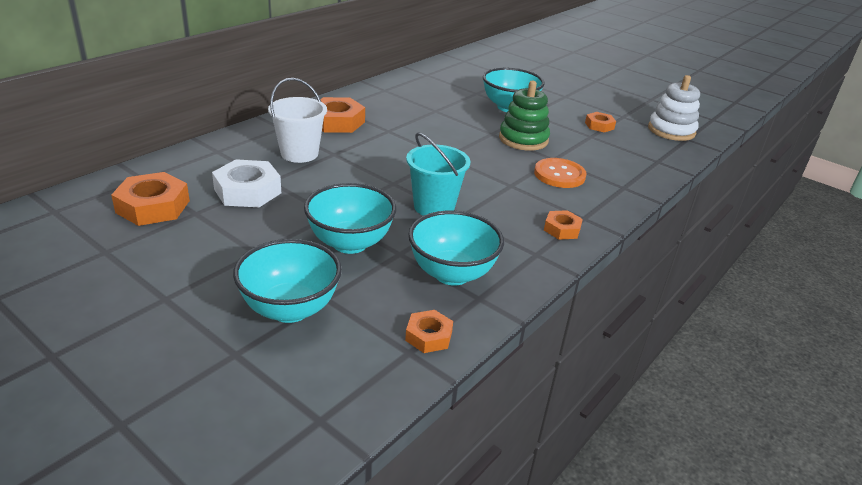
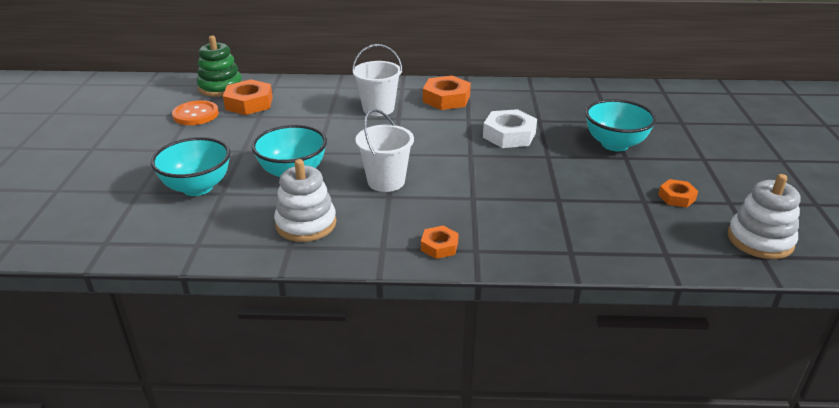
camera: 55 degrees right, 0 degrees up
(248, 191) = (305, 117): white nut -> white nut (509, 135)
(428, 336) = (221, 245): orange nut -> none
(434, 207) = (386, 181): turquoise bucket -> white bucket
(452, 274) = (306, 224): turquoise bowl -> white stacking toy
(523, 139) = (566, 173): green stacking toy -> green stacking toy (220, 87)
(559, 175) = (533, 212): orange button -> orange button (196, 114)

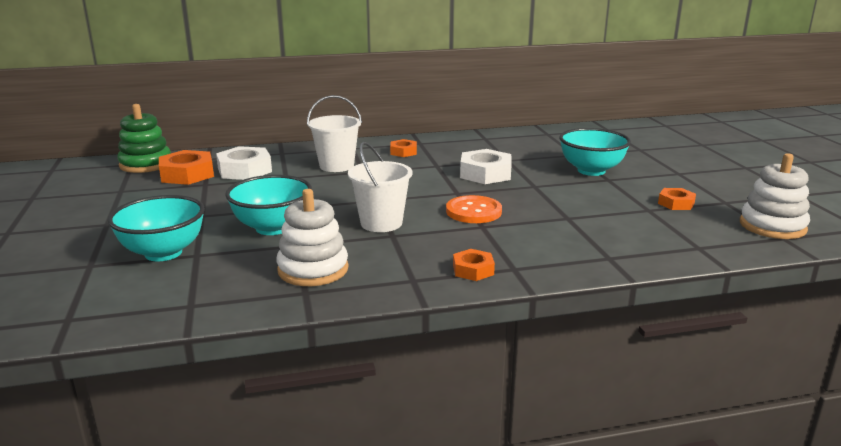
camera: 15 degrees left, 10 degrees down
(196, 114) = (127, 189): orange button -> orange button (473, 211)
(298, 104) = (245, 170): none -> white nut
(446, 99) = (403, 152): orange nut -> orange nut, size x0.57

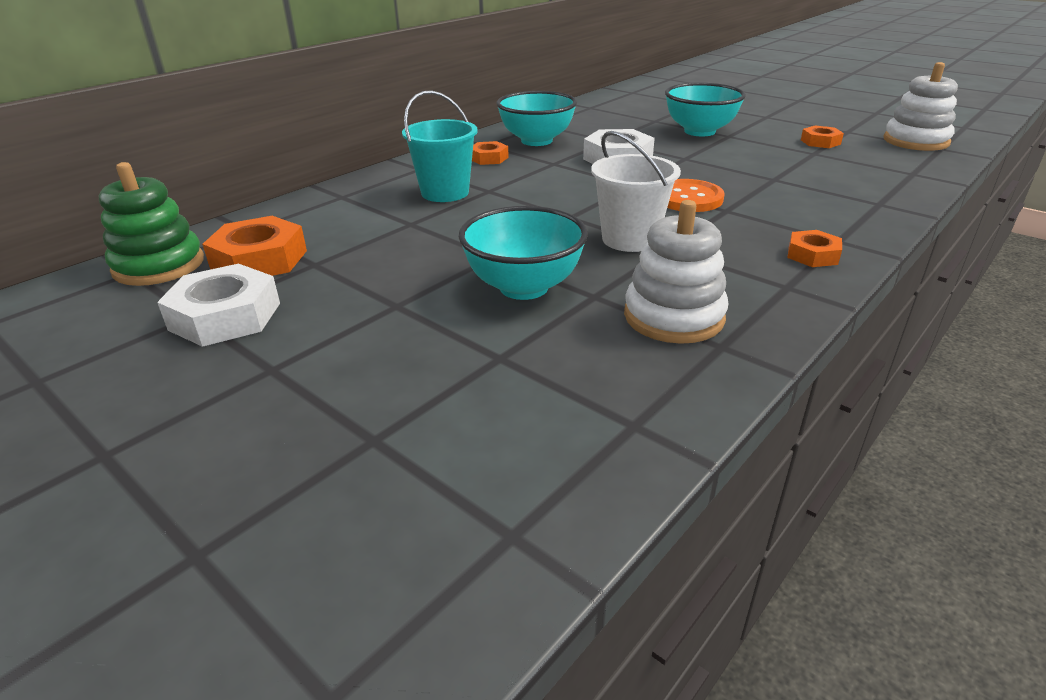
camera: 35 degrees left, 10 degrees up
(163, 253) = (449, 374): turquoise bowl -> turquoise bowl (536, 141)
(245, 170) = (335, 230): white nut -> white nut (225, 316)
(336, 166) = (445, 193): white bucket -> turquoise bucket

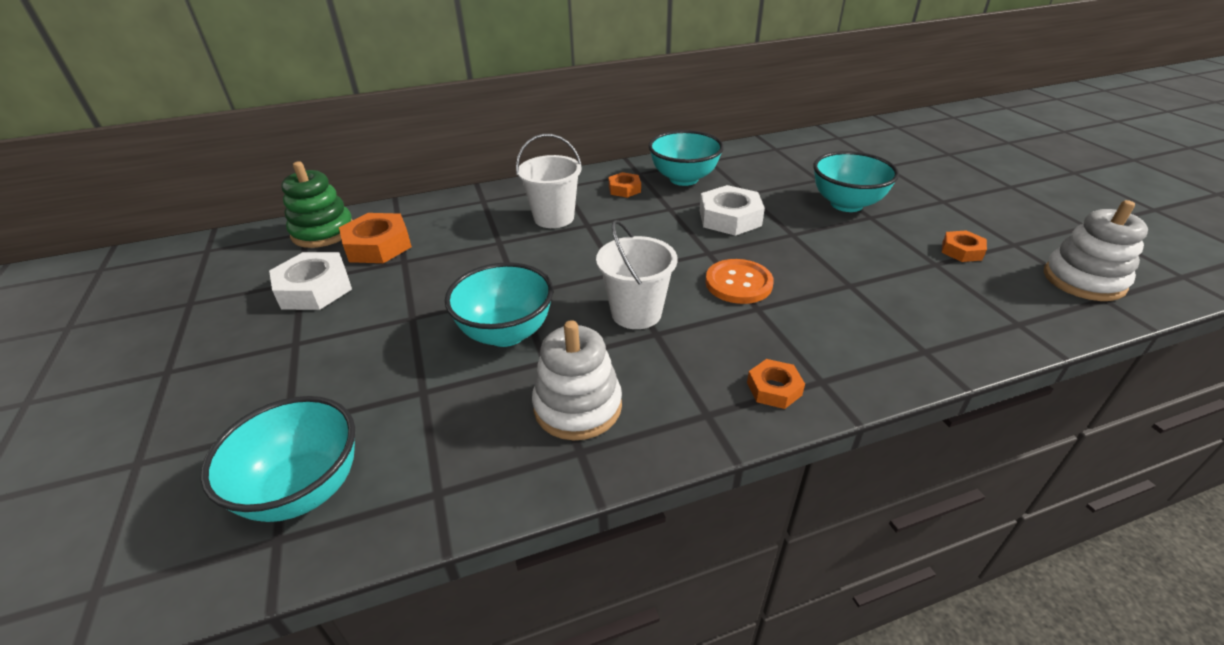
camera: 30 degrees right, 5 degrees up
(445, 193) = (554, 218): turquoise bucket -> white bucket
(481, 482) = (304, 489): none -> turquoise bowl

